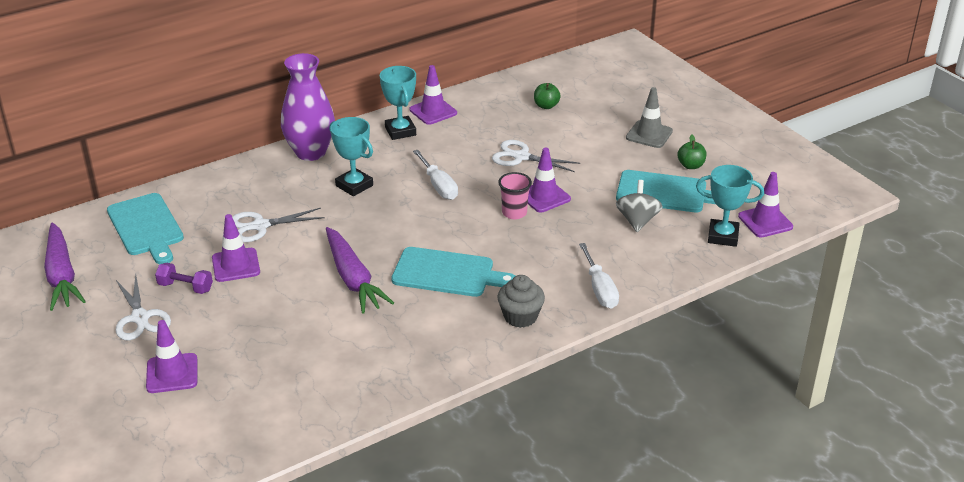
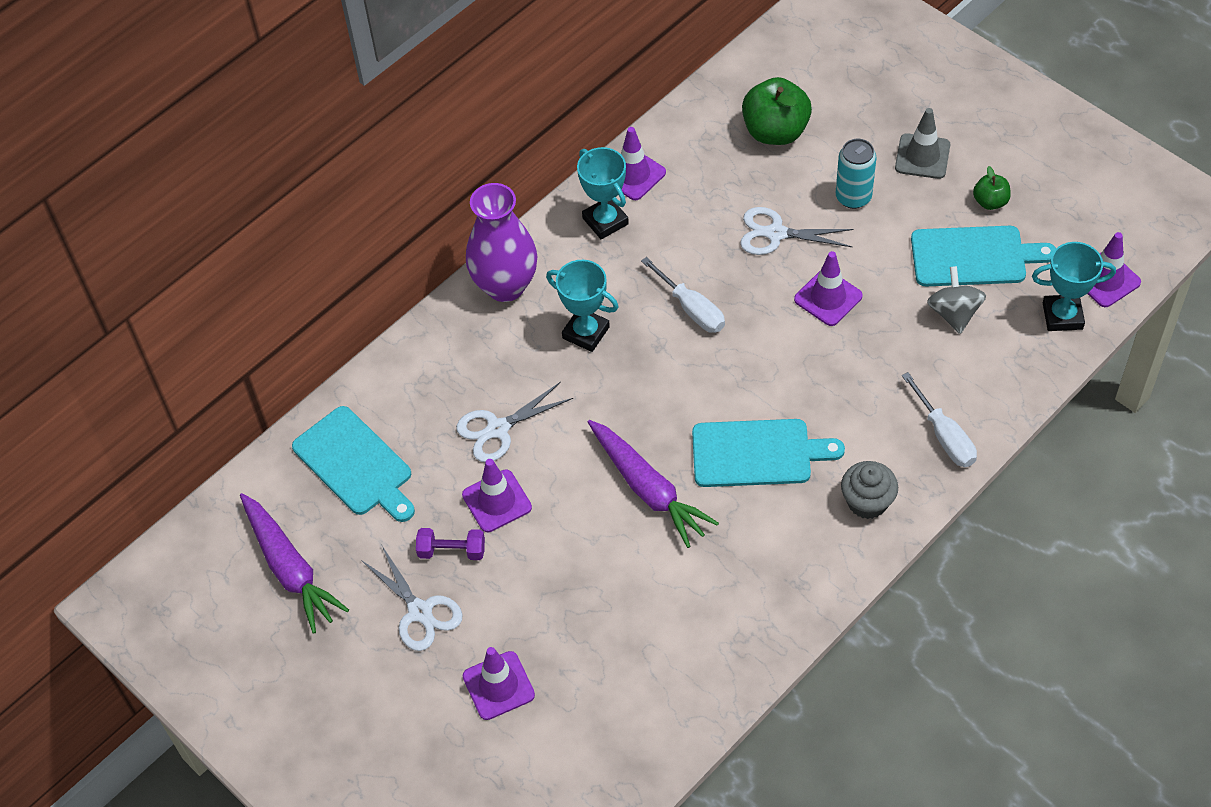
camera: 10 degrees left, 20 degrees up
(514, 213) = (801, 334): pink cup -> none
(546, 106) = (775, 131): green apple -> green apple, size x1.92
(588, 147) = (853, 197): none -> turquoise can

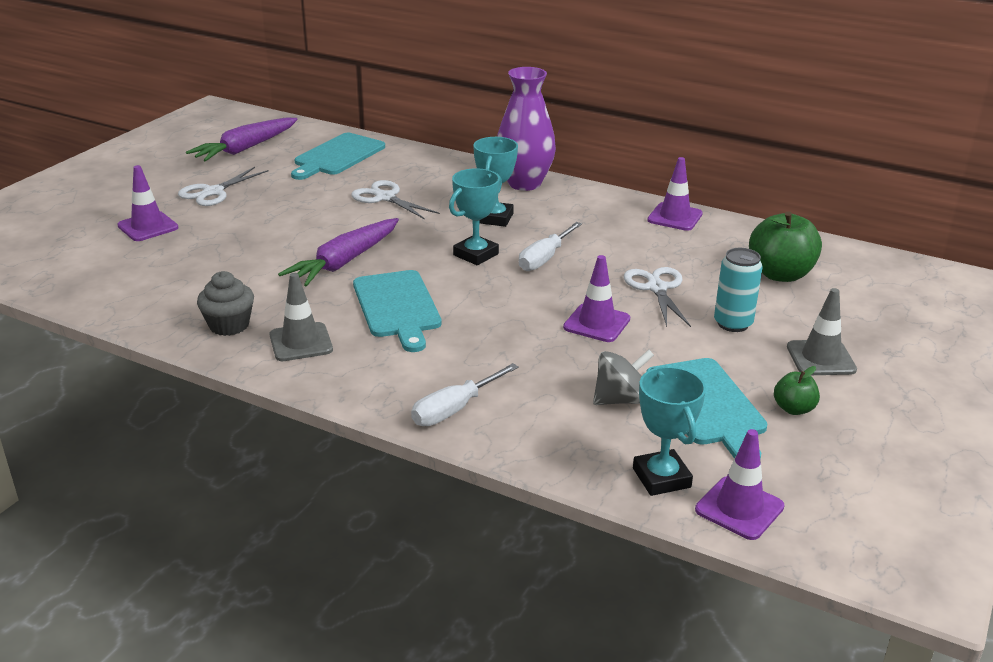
camera: 70 degrees right, 25 degrees down
(452, 551) = (268, 196): purple dumbbell -> none
(497, 501) = (317, 205): purple traffic cone -> none
(605, 221) = (616, 212): turquoise trophy -> turquoise trophy (476, 254)
(805, 544) = (301, 342): none -> grey traffic cone
(867, 502) = (358, 371): grey cupcake -> grey cupcake (229, 325)

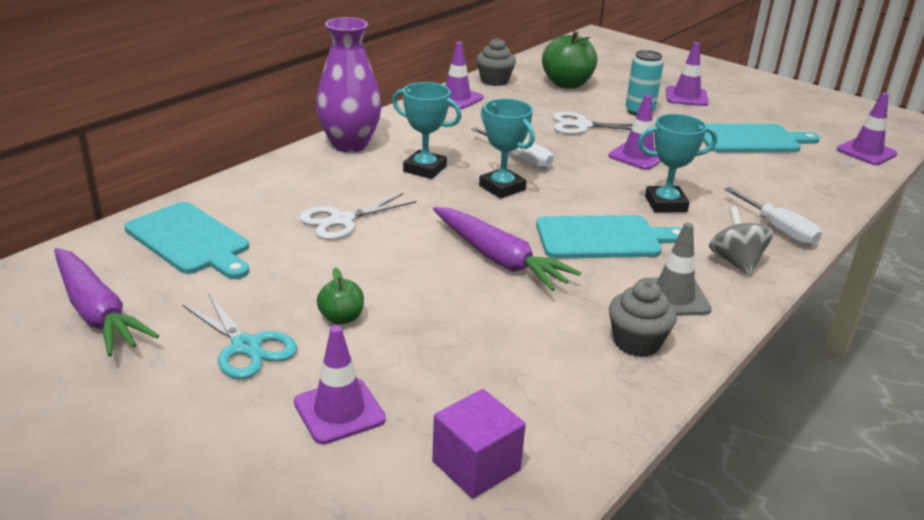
camera: 80 degrees left, 0 degrees up
(92, 272) = (476, 466): none -> purple cube
(213, 192) = (246, 347): white scissors -> turquoise scissors
(620, 400) = (750, 165): grey spinning top -> grey spinning top (735, 262)
(661, 478) = (843, 168): turquoise trophy -> turquoise trophy (665, 204)
(746, 232) = (494, 81): none -> grey cupcake
(793, 409) = (750, 116): green apple -> green apple (341, 318)
(821, 358) = (686, 97): grey traffic cone -> purple traffic cone

